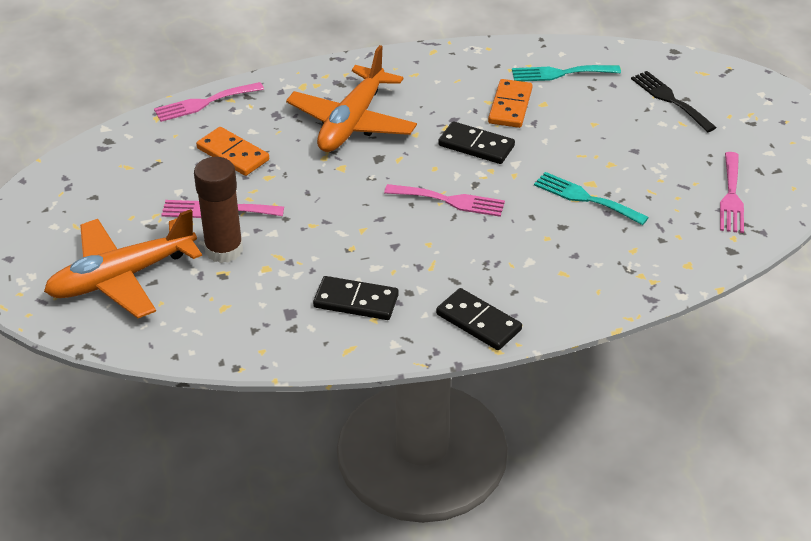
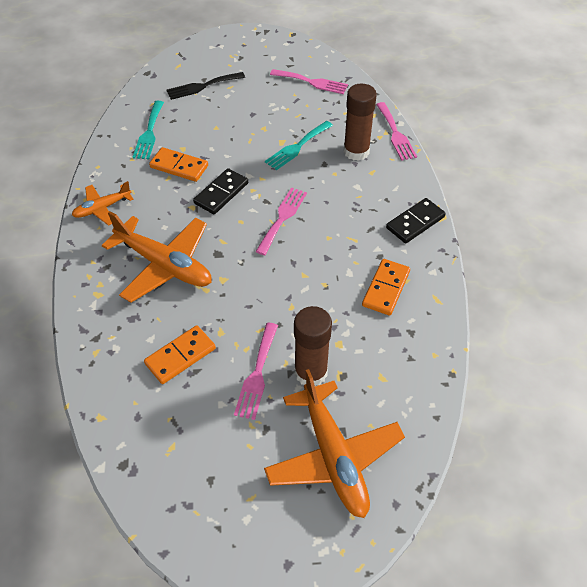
camera: 80 degrees left, 10 degrees up
(204, 103) = (92, 374): pink fork -> pink fork (395, 134)
(356, 301) = (386, 288): black domino -> orange domino
(423, 64) = (102, 208): none -> orange plane
(599, 254) = (356, 151): none -> brown glue stick

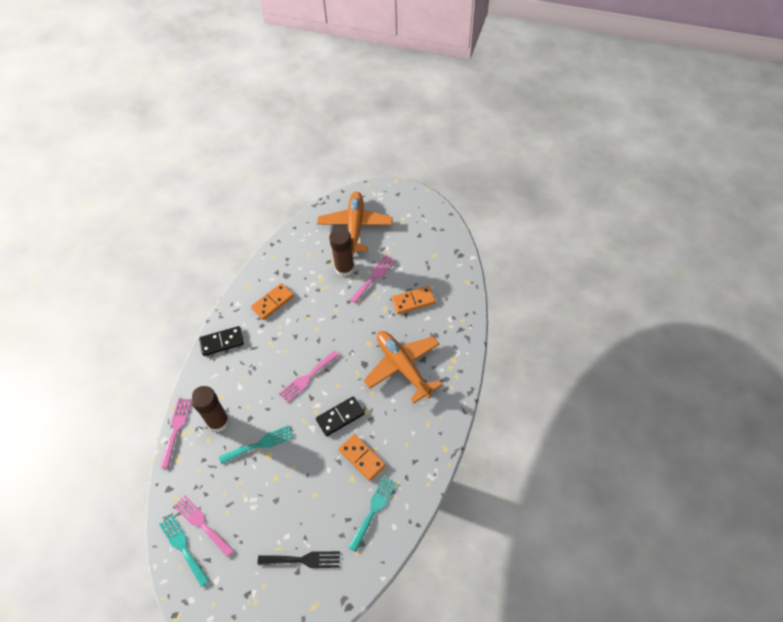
camera: 155 degrees left, 5 degrees up
(102, 208) = (434, 435): orange plane -> none
(317, 66) = (183, 547): none -> turquoise fork

